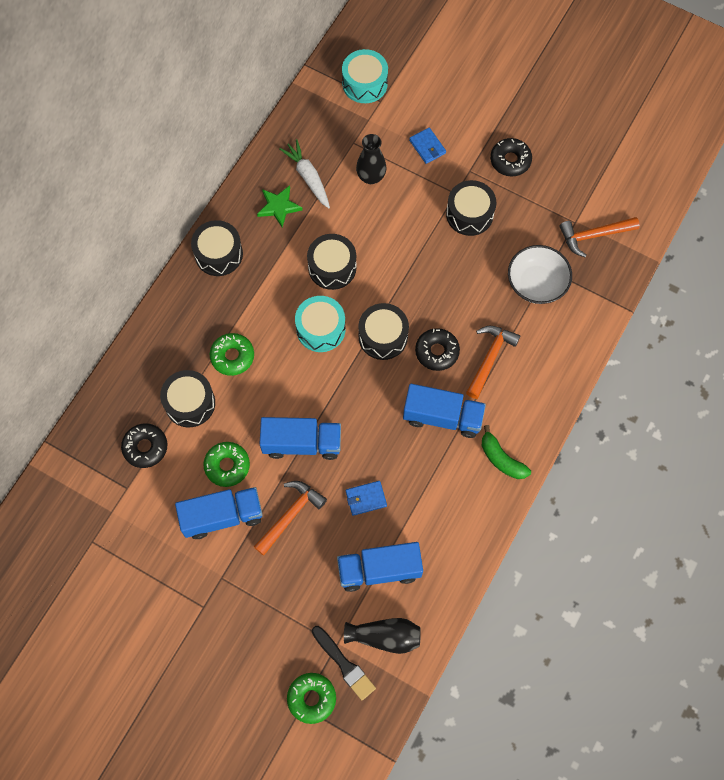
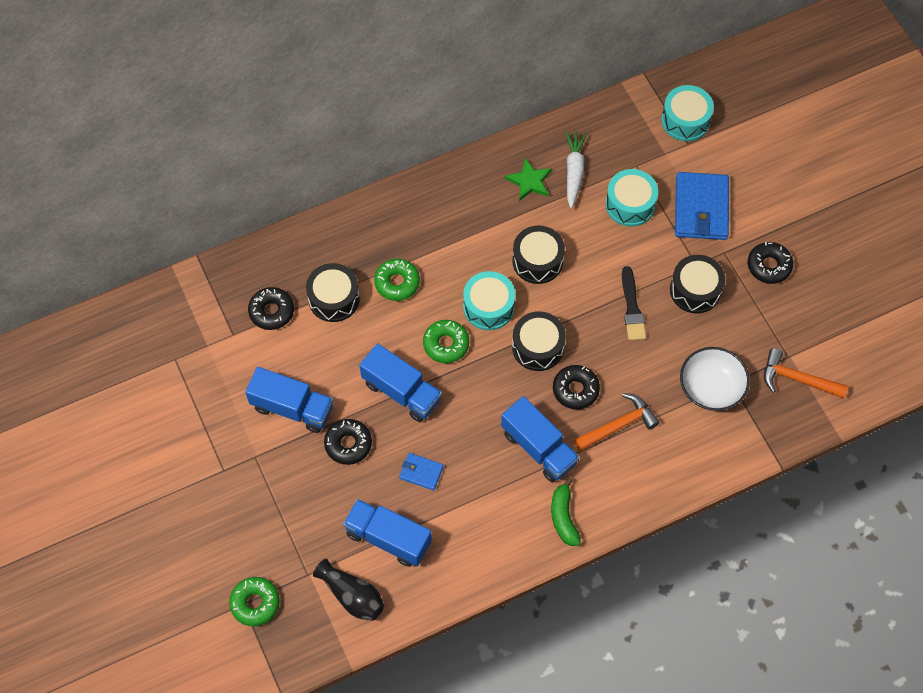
camera: 35 degrees right, 5 degrees down
(218, 254) = (448, 190): black drum -> none
(227, 466) = (326, 369): green donut -> green donut (446, 344)
(290, 515) = (348, 444): orange hammer -> black donut
(344, 664) = (302, 594): black brush -> black brush (632, 308)
(371, 177) = (630, 204): black vase -> turquoise drum
(427, 147) = (701, 208): blue wallet -> blue wallet, size x2.01

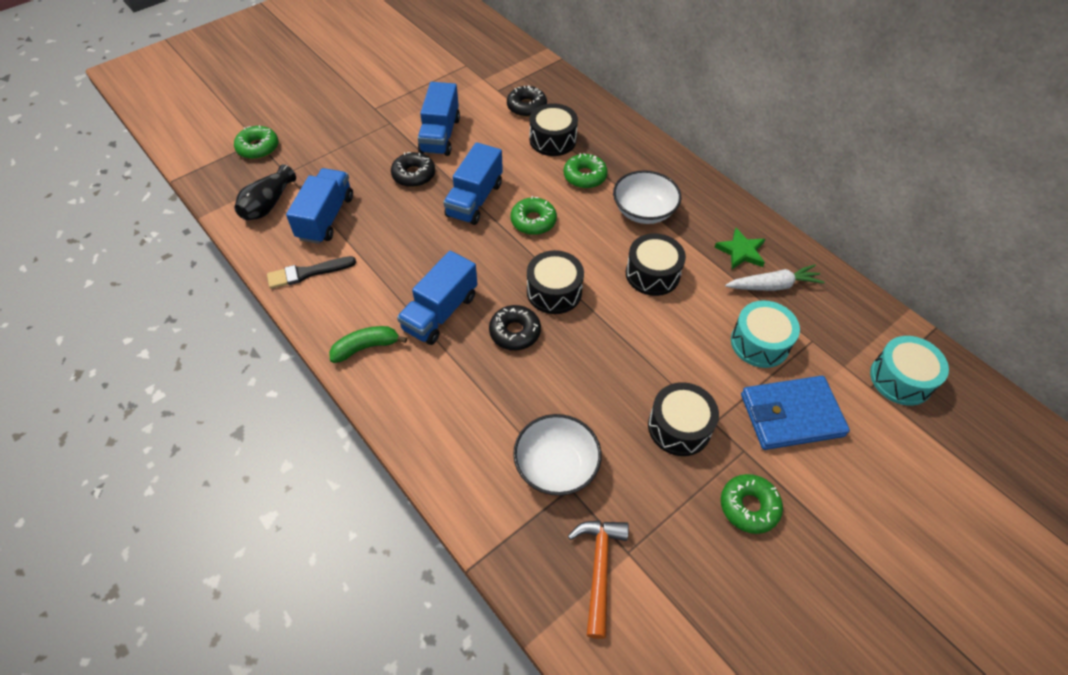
camera: 75 degrees right, 10 degrees down
(421, 472) = (395, 228): blue wallet -> none
(459, 244) = (643, 211): none -> white bowl
(488, 307) = (585, 245): turquoise drum -> none
(618, 425) = (483, 379): orange hammer -> none
(632, 308) = (631, 367): black brush -> black brush (308, 273)
(769, 266) = (749, 506): black donut -> green donut

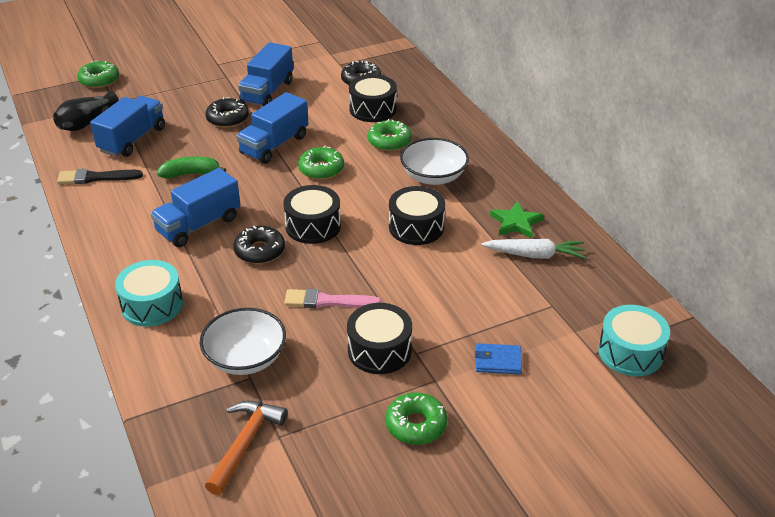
camera: 15 degrees right, 15 degrees down
(366, 347) = (119, 240): green banana -> green banana (191, 174)
(606, 379) = (328, 301): none -> pink brush
(760, 343) = (496, 298): turquoise drum -> turquoise drum (152, 305)
(791, 415) = (498, 361): blue wallet -> blue wallet, size x0.50

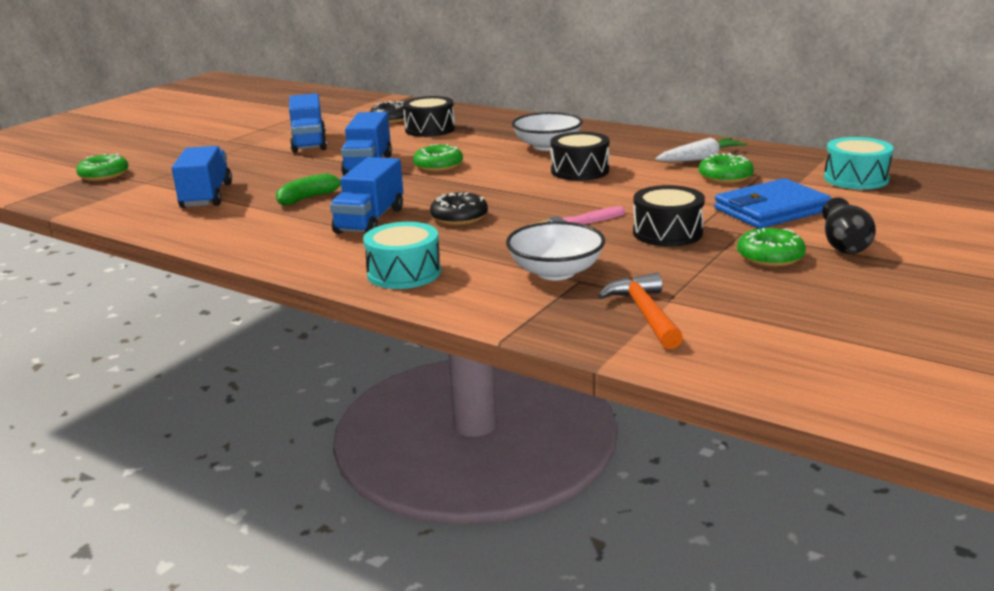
camera: 30 degrees left, 15 degrees down
(87, 123) = (133, 199): black vase -> black vase (844, 244)
(96, 177) = (203, 225): black brush -> none
(227, 118) = (293, 163): black donut -> none
(313, 226) = (486, 193): black drum -> none
(389, 141) = (475, 140): green donut -> green donut (725, 177)
(498, 361) = (771, 210): blue wallet -> blue wallet, size x2.01
(516, 223) = (657, 149): green star -> none

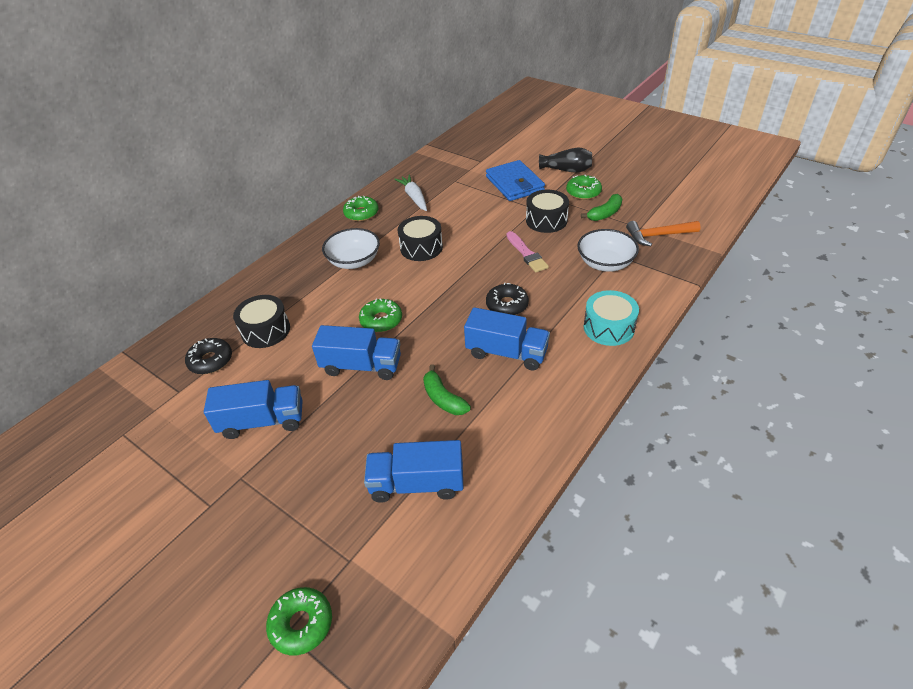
camera: 85 degrees left, 20 degrees up
(703, 273) = (605, 214): none -> green banana
(725, 177) = (453, 192): green donut -> green donut (361, 213)
(856, 179) = (470, 153): turquoise drum -> none

